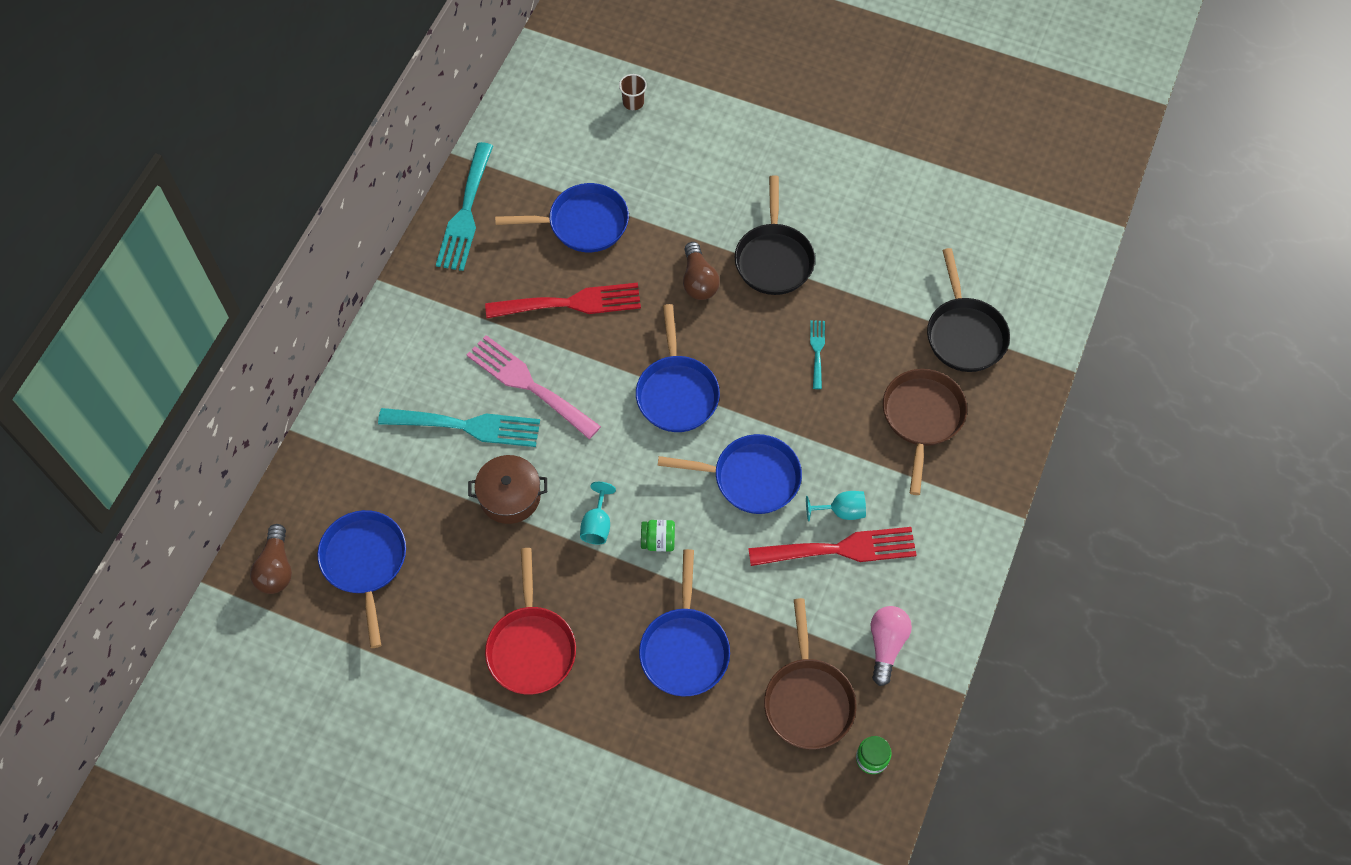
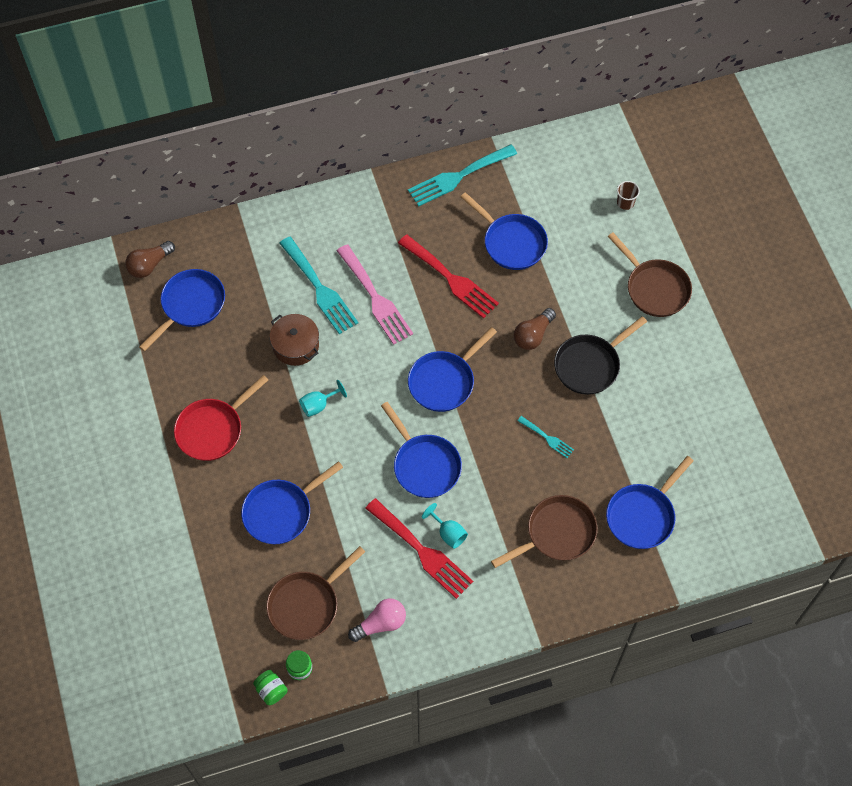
camera: 50 degrees right, 0 degrees up
(528, 384) = (376, 298): pink fork -> pink fork turned 150 degrees clockwise
(658, 541) = (337, 446): green jar -> green jar (271, 690)
(744, 148) = (654, 288): none -> brown pan
(817, 351) = (547, 438): turquoise fork -> turquoise fork turned 75 degrees clockwise
(964, 334) = (642, 516): black pan -> blue pan

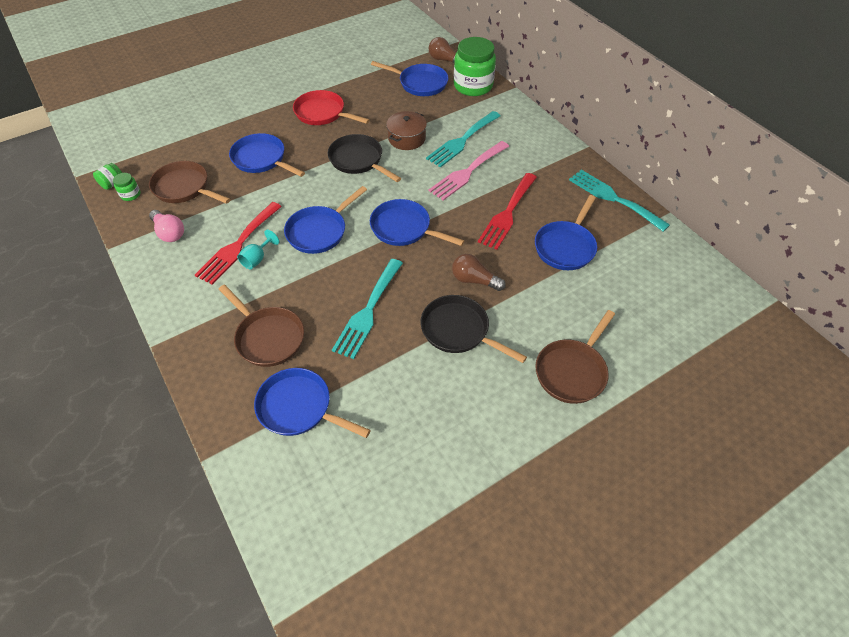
camera: 75 degrees right, 10 degrees down
(218, 248) = (473, 86): none -> green jar
(318, 405) = (358, 160): turquoise goblet -> black pan
(547, 438) = (368, 311): turquoise fork -> turquoise fork, size x2.01
(625, 203) = (661, 326): brown cup -> none

